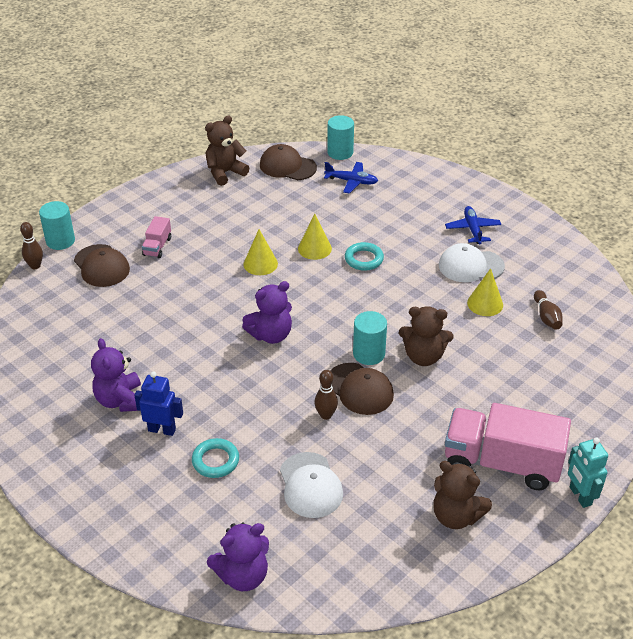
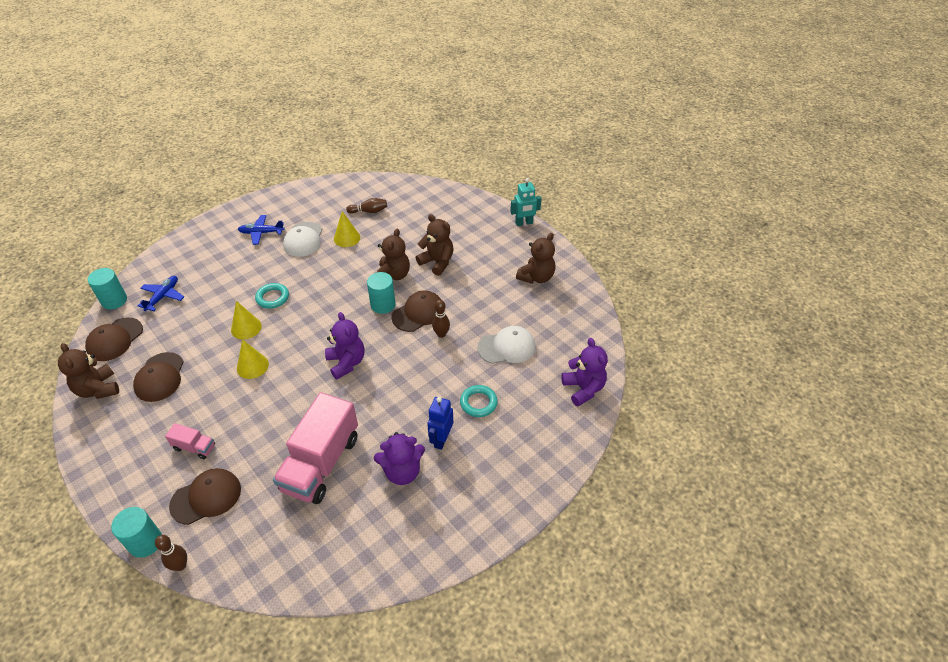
camera: 85 degrees left, 5 degrees up
(241, 205) = (160, 377): none -> brown cap
(461, 398) = (437, 262): none -> brown teddy bear
(501, 463) = (495, 251): pink truck -> pink truck (321, 463)

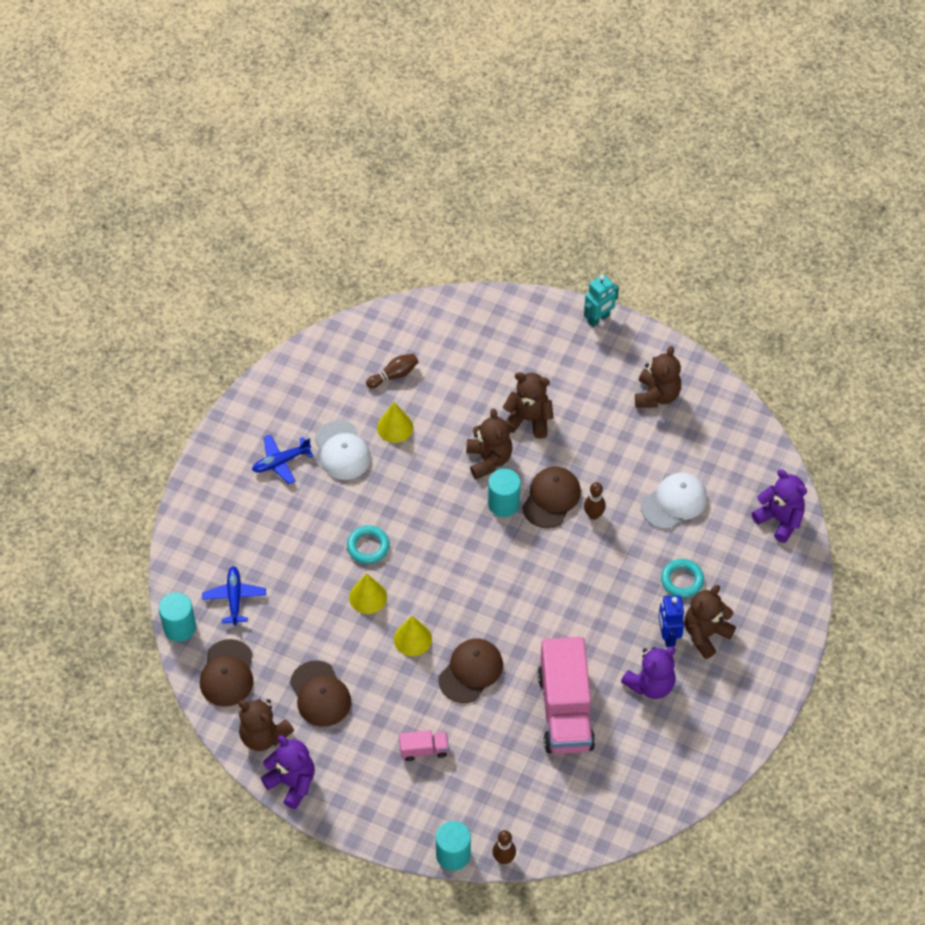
camera: 25 degrees left, 10 degrees up
(206, 497) = (477, 791): brown cap -> brown cap (471, 671)
(346, 363) = (513, 592): purple teddy bear -> purple teddy bear (292, 782)
(472, 450) = (705, 634): none -> brown teddy bear

